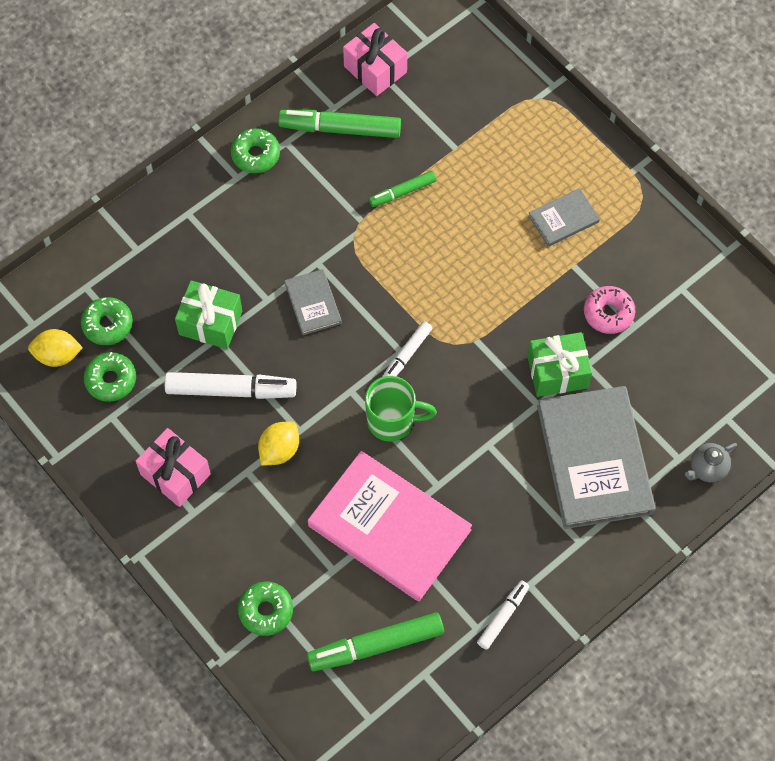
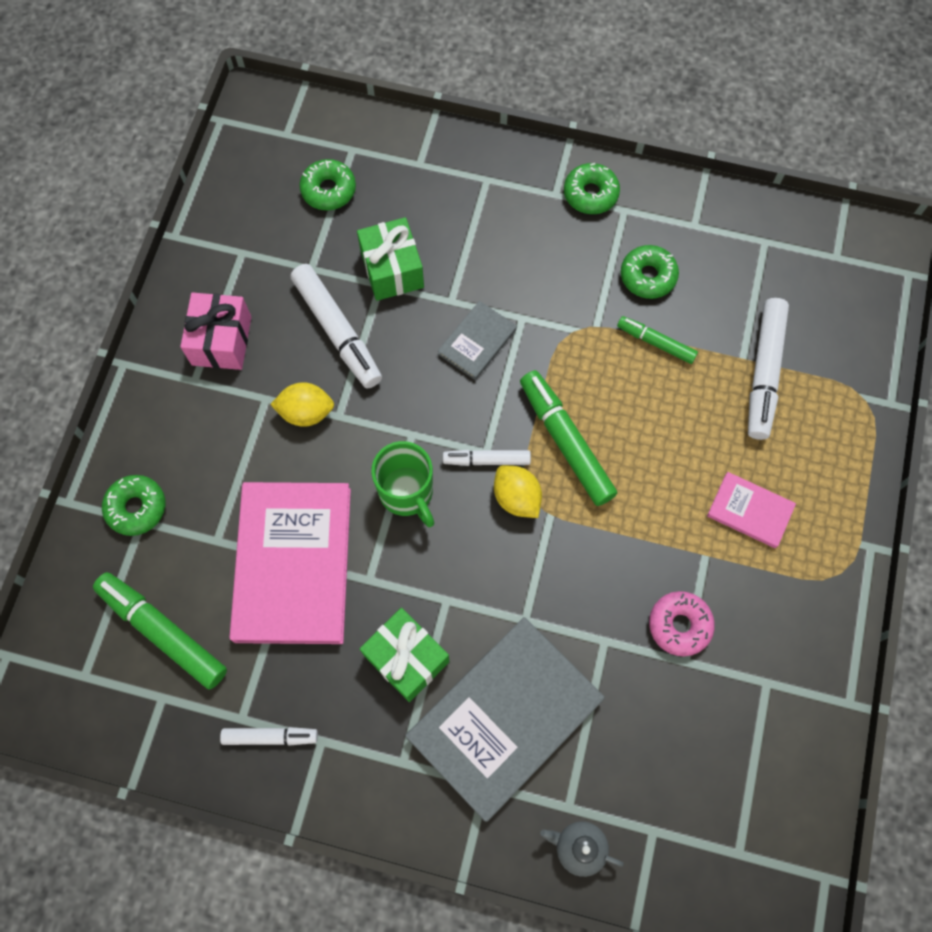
camera: 55 degrees right, 5 degrees up
(57, 355) = (270, 172): yellow lemon -> yellow lemon (516, 498)
(111, 380) = (277, 228): green donut -> green donut (648, 276)
(340, 129) = (677, 245): green marker -> green marker (565, 442)
(375, 69) = (766, 233): pink gift -> none
(475, 143) = (764, 373): none -> white marker
(557, 372) = (574, 616): green gift -> green gift (406, 658)
(563, 219) = (750, 511): grey book -> pink book

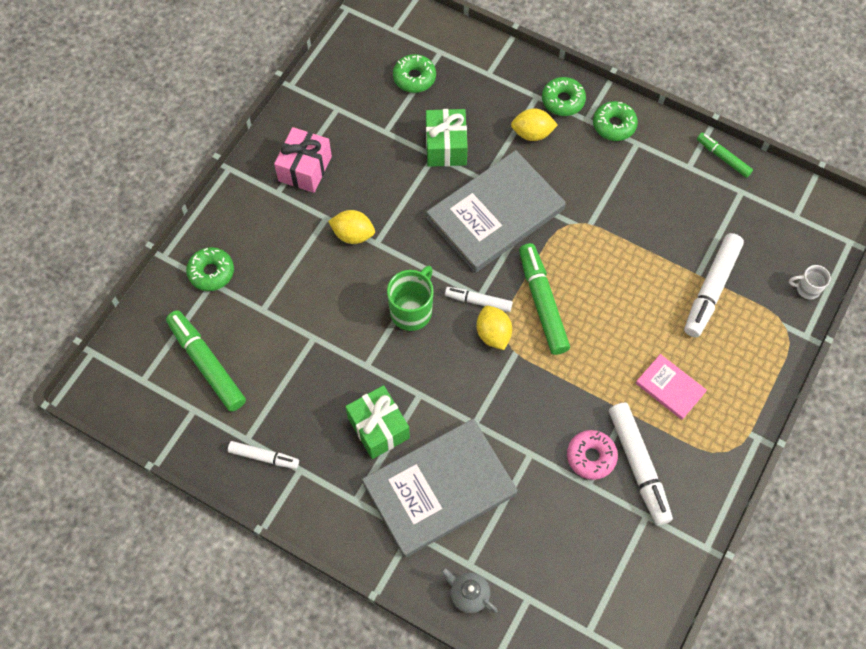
camera: 15 degrees right, 5 degrees down
(293, 564) = (313, 340): pink book -> none
(337, 331) = (392, 182): white marker -> white marker (638, 466)
(407, 493) = (412, 310): green mug -> green mug turned 135 degrees counterclockwise
(477, 342) = (495, 214): grey book -> grey book, size x2.13
(494, 228) = (532, 133): none -> yellow lemon
(648, 276) = (641, 196): green donut -> green donut (563, 101)
(655, 343) = (633, 247): green marker -> green marker (723, 158)
(875, 344) = (807, 289): none -> white mug

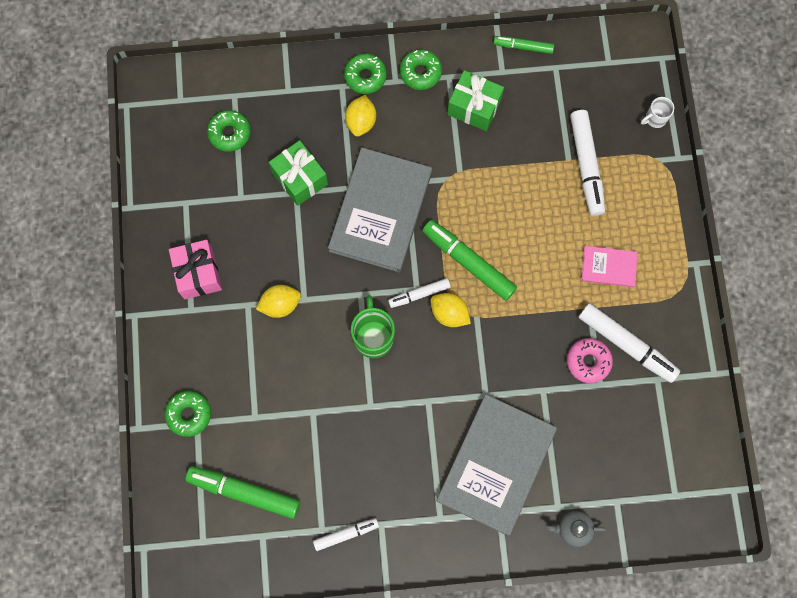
camera: 35 degrees left, 10 degrees up
(378, 428) = (416, 449): green gift -> green gift (474, 107)
(532, 133) = (361, 122): yellow lemon -> yellow lemon turned 45 degrees counterclockwise

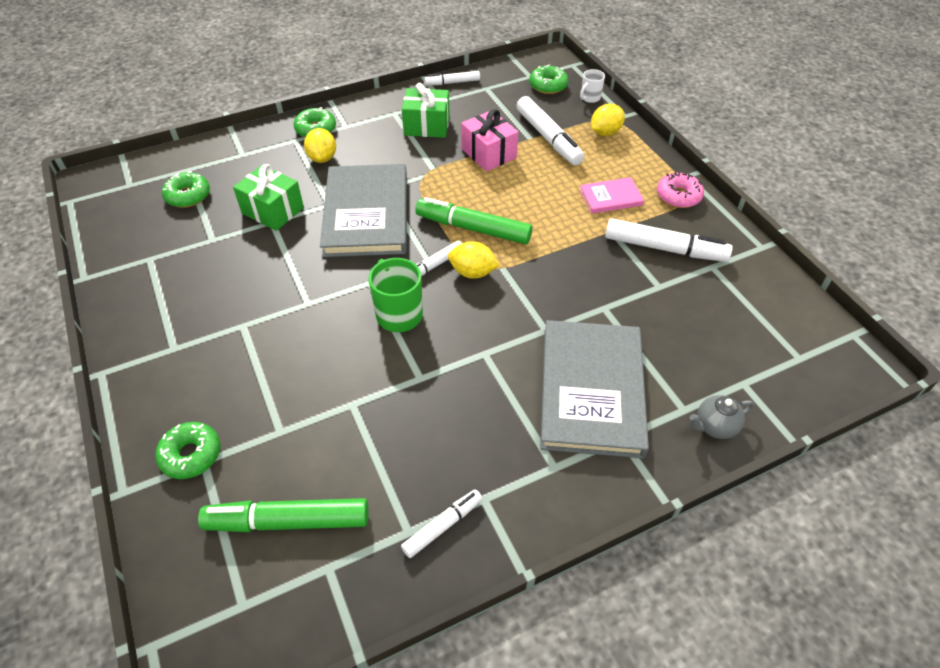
camera: 20 degrees left, 25 degrees down
(198, 274) = (176, 313): pink gift -> pink gift (489, 153)
(280, 304) = (281, 315): yellow lemon -> yellow lemon (605, 132)
(420, 72) = (367, 116): green donut -> green donut (548, 85)
(523, 47) = (452, 83): green marker -> white marker
(588, 361) = (636, 272): pink donut -> pink donut (678, 196)

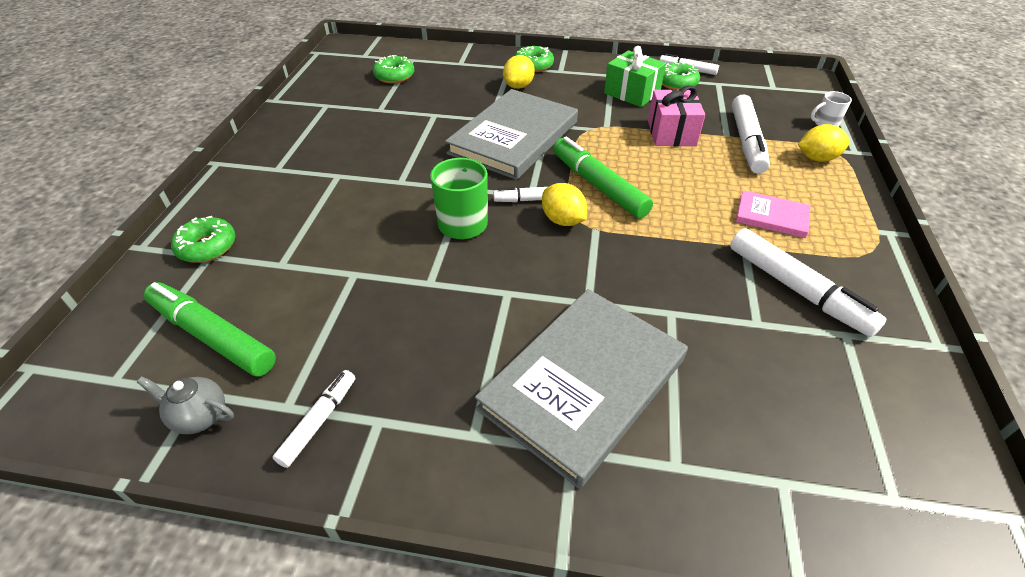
camera: 35 degrees right, 5 degrees down
(273, 210) = (443, 107): green gift -> none
(442, 526) = (319, 421): white marker -> white marker turned 60 degrees counterclockwise
(548, 85) = (786, 100): green donut -> green donut (677, 83)
(678, 196) = (859, 247): pink donut -> none
(714, 426) = (700, 509): grey teapot -> grey teapot (200, 416)

